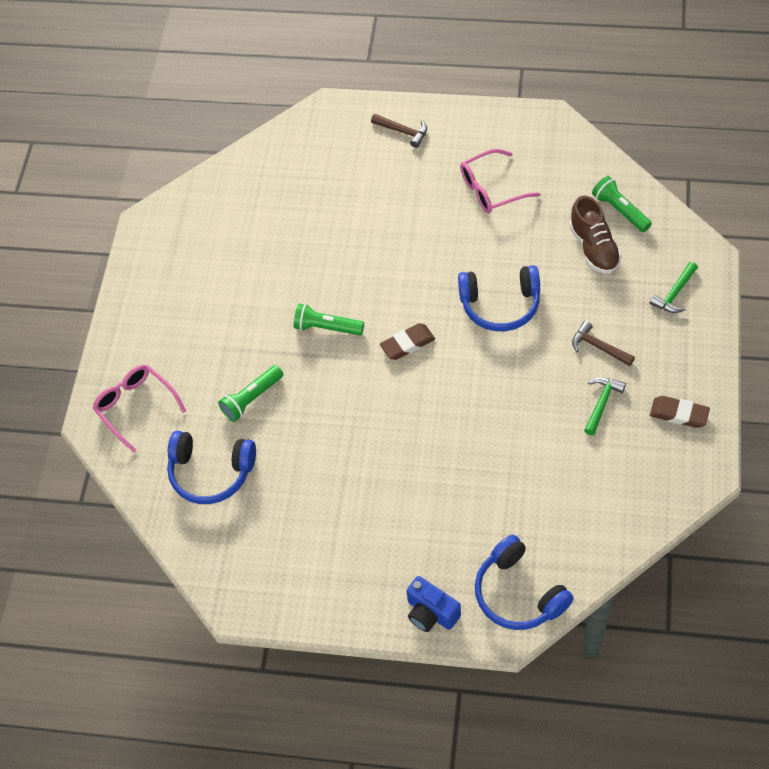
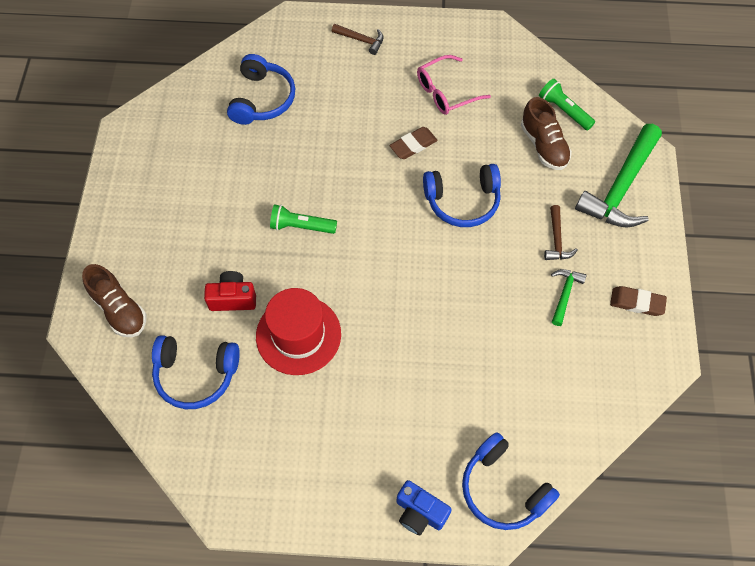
camera: 10 degrees left, 5 degrees up
(135, 407) = (119, 309): pink glasses -> brown shoe
(252, 398) = (233, 298): green flashlight -> red camera
(292, 194) = (262, 99): none -> blue headphones
(317, 437) = (298, 335): none -> red hat
(407, 344) = (378, 240): brown eraser -> brown eraser (413, 145)
(598, 347) = (556, 239): brown hammer -> brown hammer turned 120 degrees counterclockwise
(674, 293) = (621, 187): green hammer -> green hammer, size x2.13

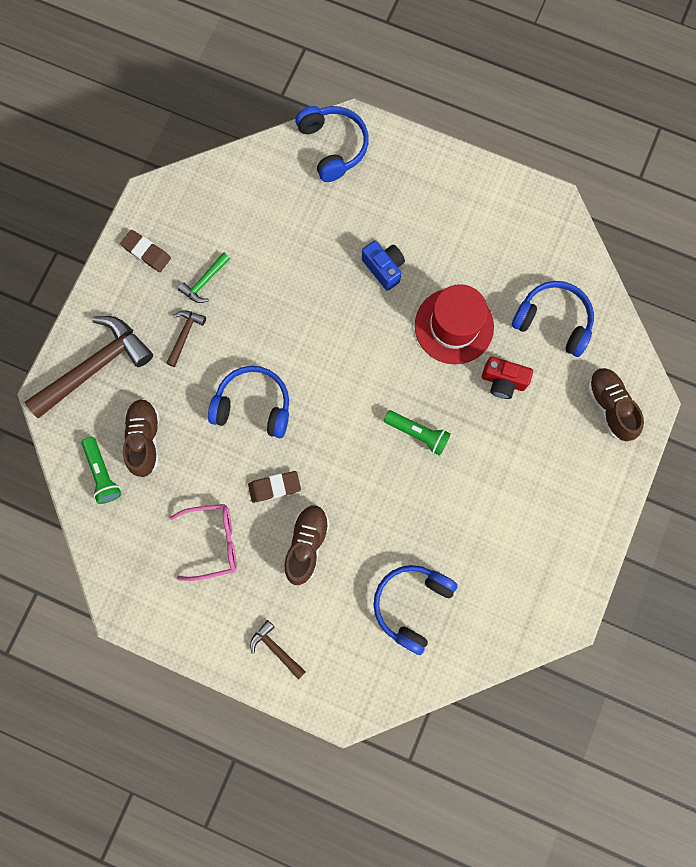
camera: 160 degrees left, 15 degrees up
(367, 113) = (307, 544): none -> brown shoe
(420, 513) = (404, 152): blue camera -> blue camera (384, 268)
(621, 187) = (95, 367): green hammer -> brown hammer

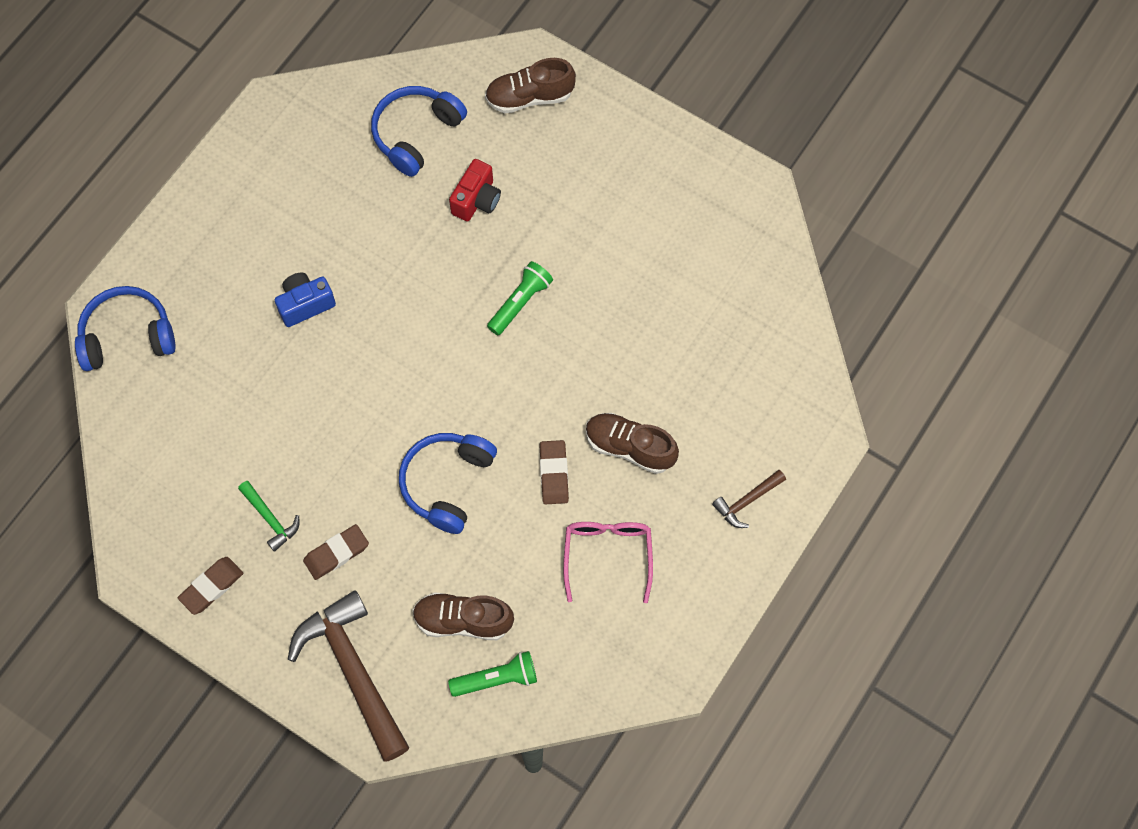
camera: 80 degrees left, 10 degrees down
(184, 335) = (336, 553): brown hammer -> brown eraser
(411, 604) = (718, 344): blue headphones -> none
(454, 326) = (397, 240): red hat -> none

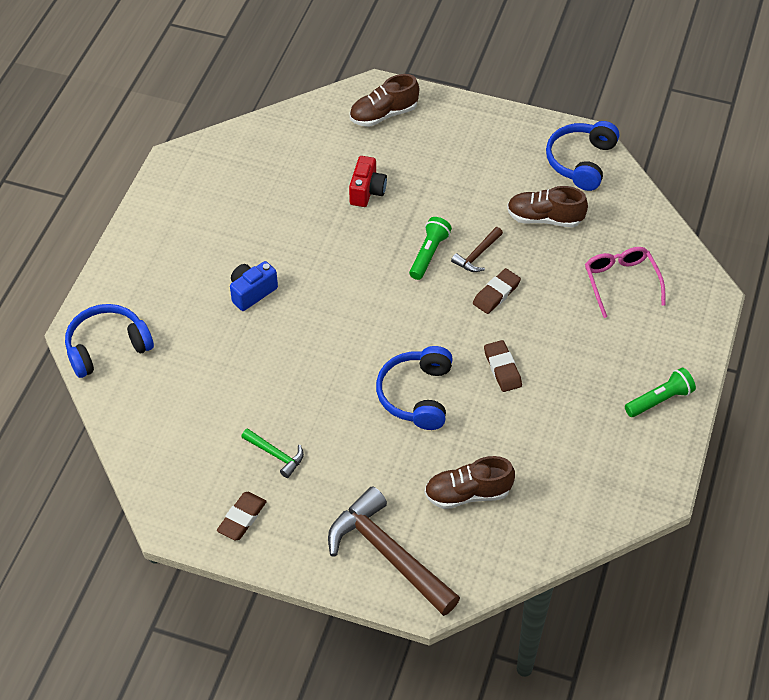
camera: 15 degrees left, 15 degrees down
(336, 553) = (342, 468): brown eraser -> brown eraser (496, 294)
(416, 134) = (301, 156): blue headphones -> blue headphones (580, 161)
(496, 679) = (513, 531): green flashlight -> green flashlight (659, 400)
(607, 555) = (569, 417): pink glasses -> pink glasses (621, 282)
(629, 447) = (556, 336): brown shoe -> brown shoe (544, 218)
(747, 501) = (666, 353): brown hammer -> brown hammer (477, 255)

